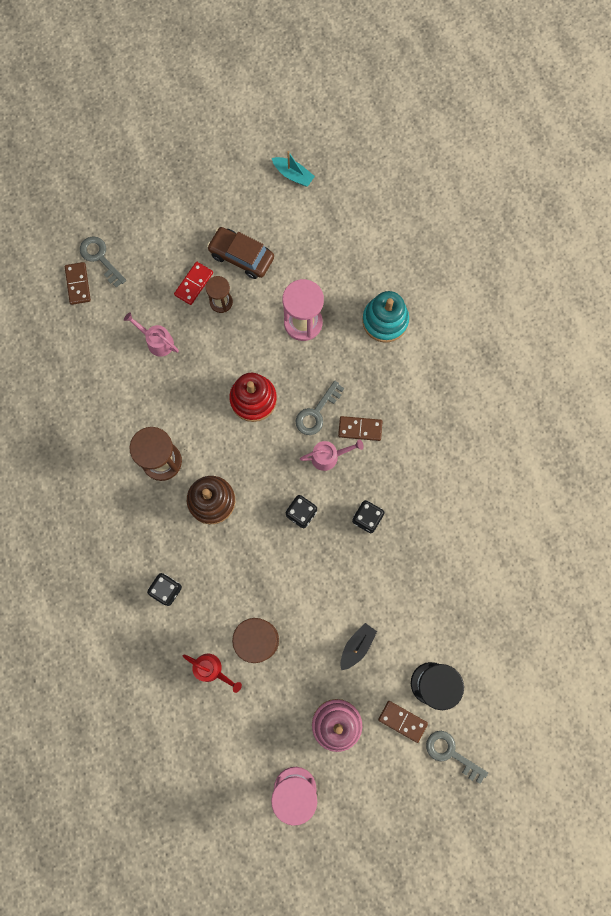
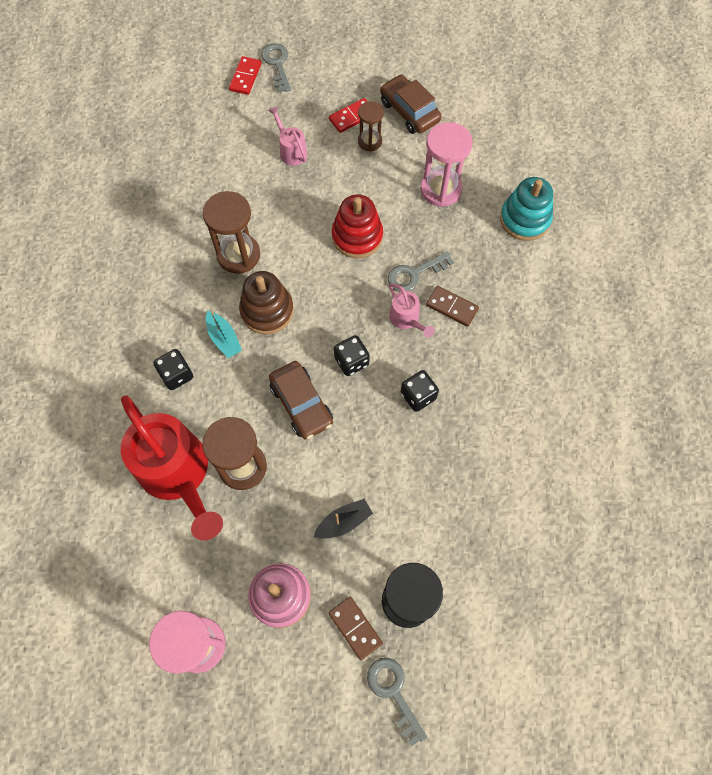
camera: 25 degrees right, 10 degrees down
(78, 284) = (245, 77): brown domino -> red domino
(212, 670) = (179, 475): red watering can -> red watering can, size x2.22
(279, 568) = (301, 404): none -> brown car
(293, 175) = (493, 64): turquoise boat -> turquoise boat (224, 338)
(329, 456) = (407, 319): pink watering can -> pink watering can turned 45 degrees clockwise

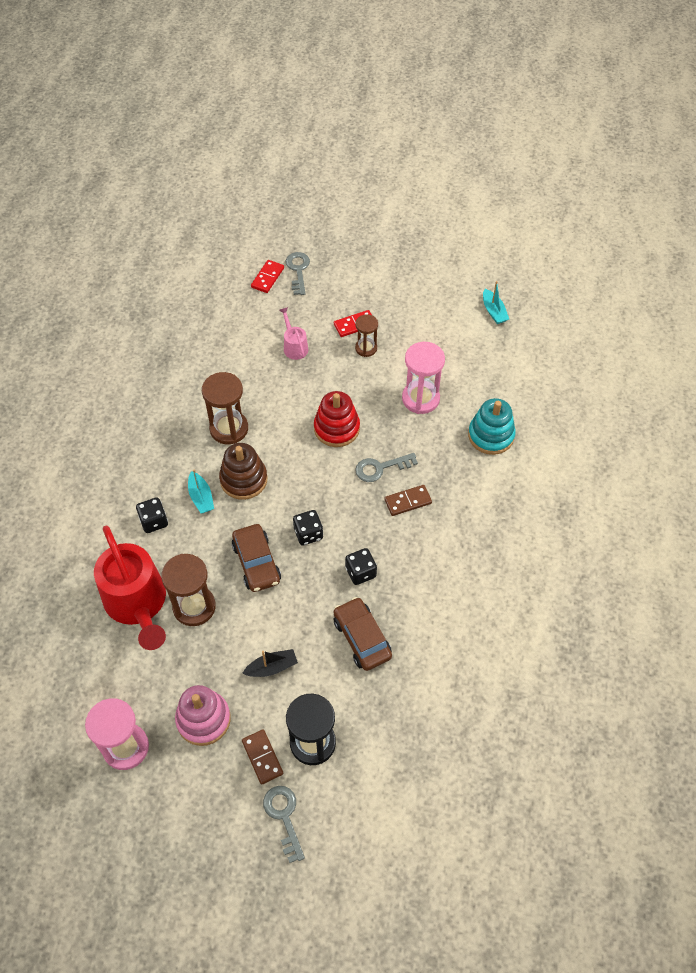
camera: 10 degrees right, 10 degrees down
(407, 319) = (365, 506): pink watering can -> none
(409, 111) = (407, 327): brown car -> brown car (362, 638)
(452, 307) = (408, 501): brown domino -> brown domino turned 60 degrees counterclockwise
(498, 81) = (493, 311): none -> turquoise boat

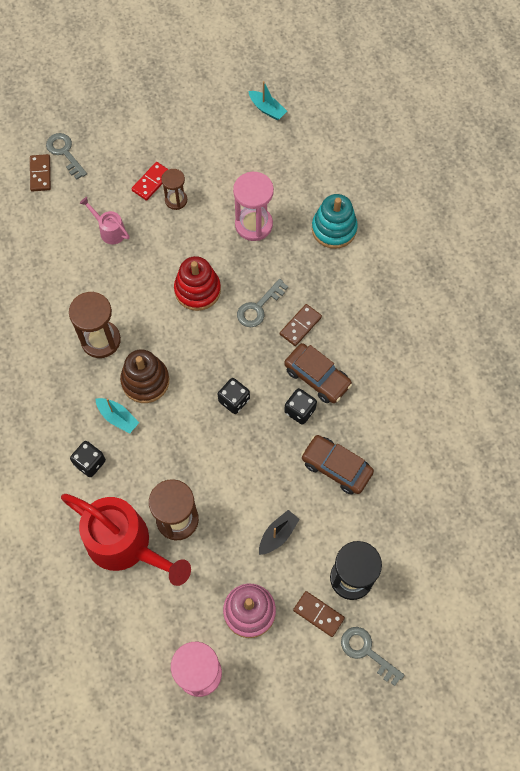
camera: 30 degrees left, 10 degrees up
(256, 563) = (206, 450): brown car -> brown car (317, 377)
(267, 278) = (40, 174): red domino -> brown domino

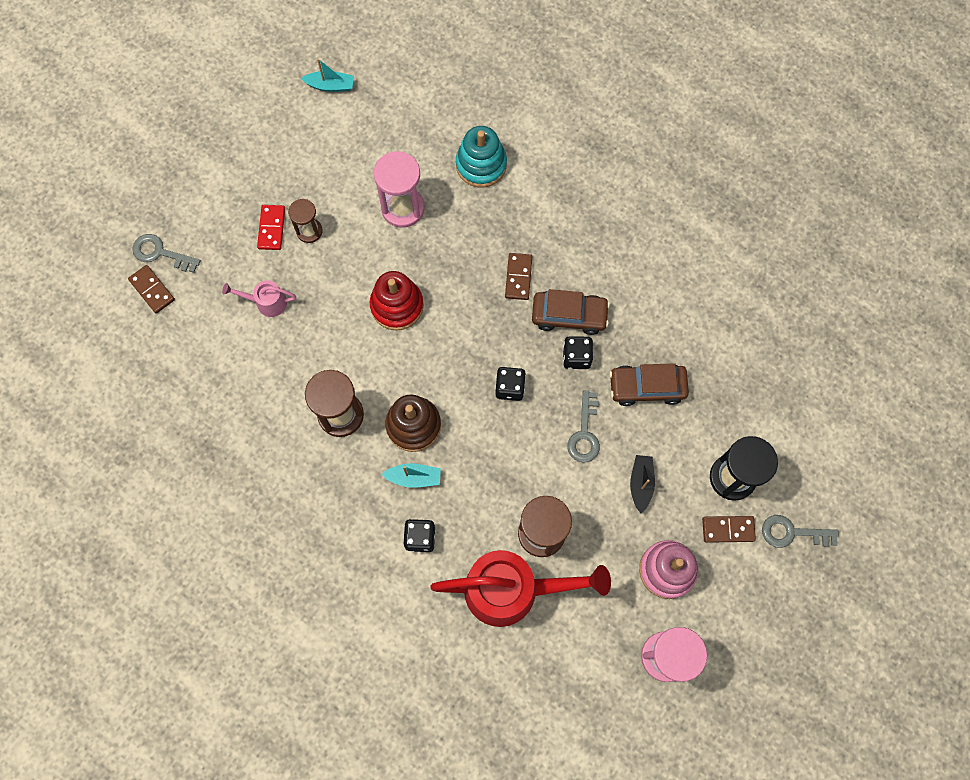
camera: 35 degrees left, 5 degrees up
(259, 307) = (467, 284): grey key -> grey key (585, 433)

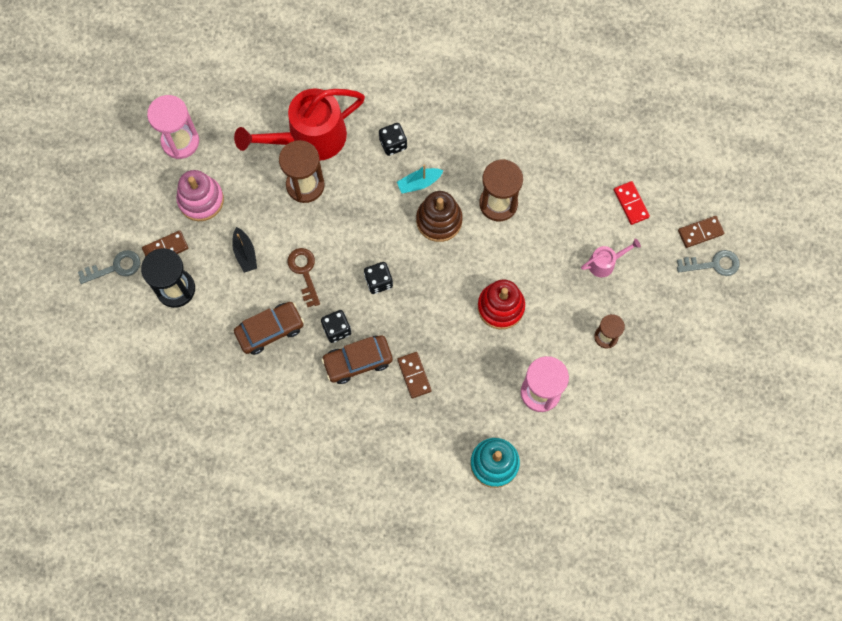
camera: 155 degrees right, 0 degrees up
(152, 290) = (700, 232): brown domino -> brown domino turned 45 degrees counterclockwise
(271, 228) = (638, 325): red domino -> red domino (631, 203)
(330, 86) = (665, 479): turquoise boat -> none
(585, 433) = (304, 272): grey key -> brown key

